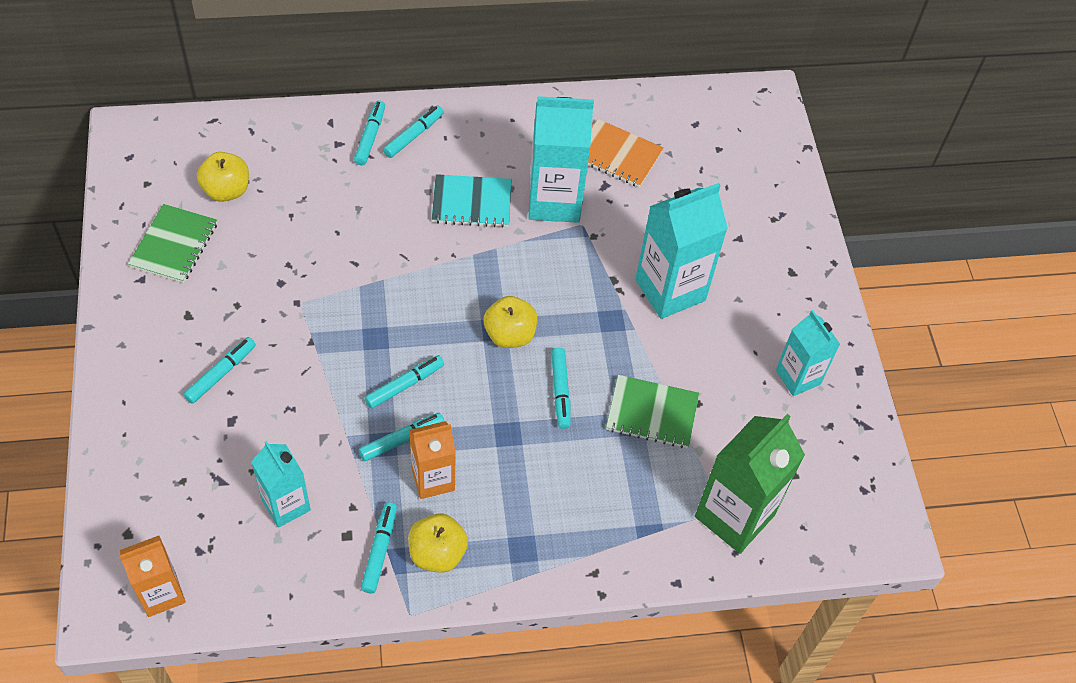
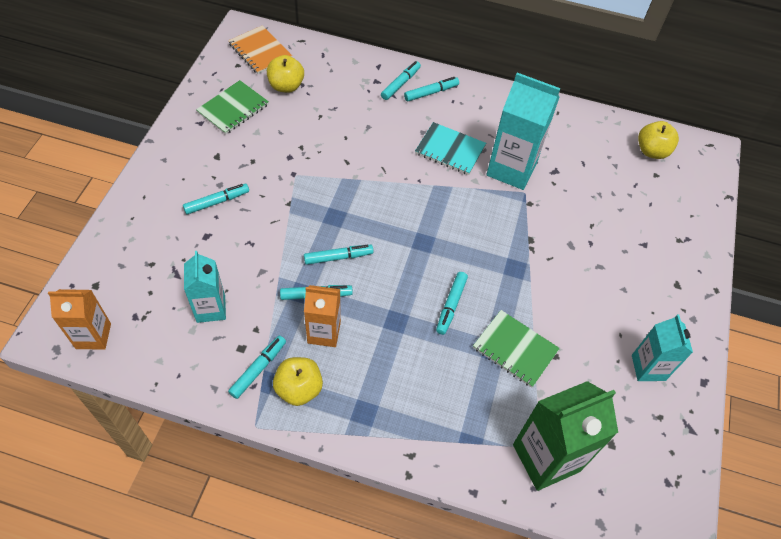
camera: 25 degrees right, 0 degrees up
(509, 335) = (432, 250): yellow apple -> yellow apple (652, 151)
(618, 155) = (574, 154): orange notebook -> orange notebook (260, 51)
(670, 290) = (571, 263): turquoise carton -> none

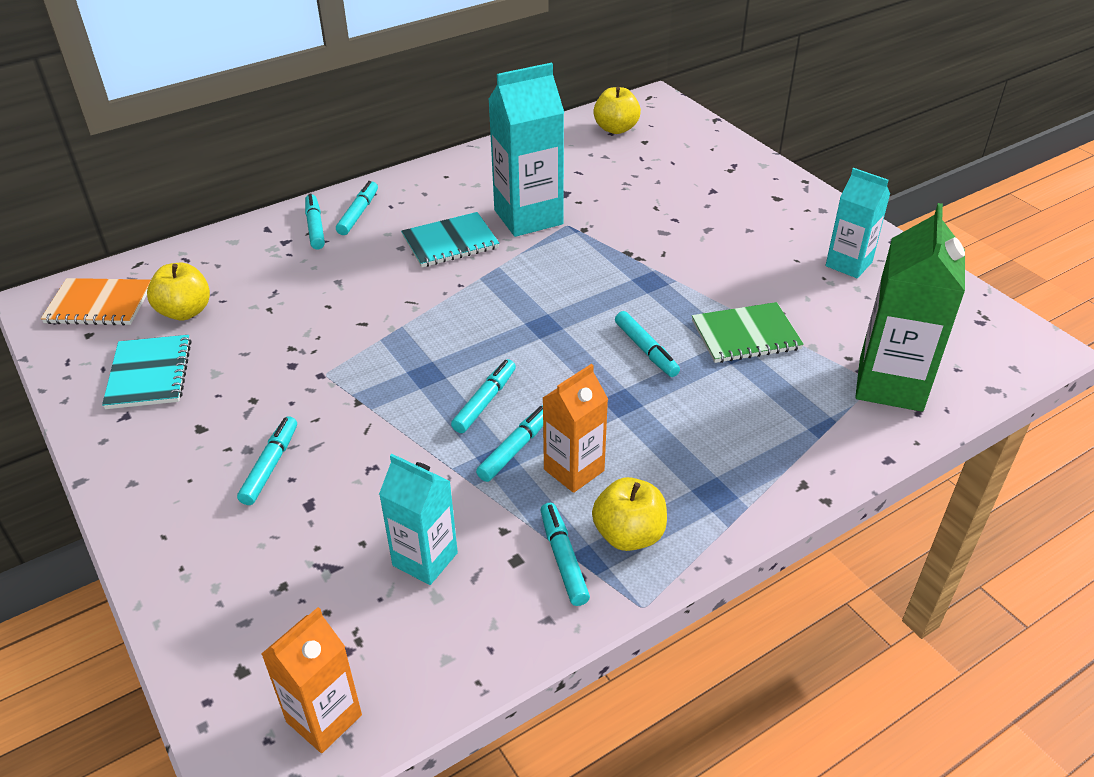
camera: 45 degrees left, 15 degrees down
(233, 109) = (149, 374): green notebook -> turquoise notebook

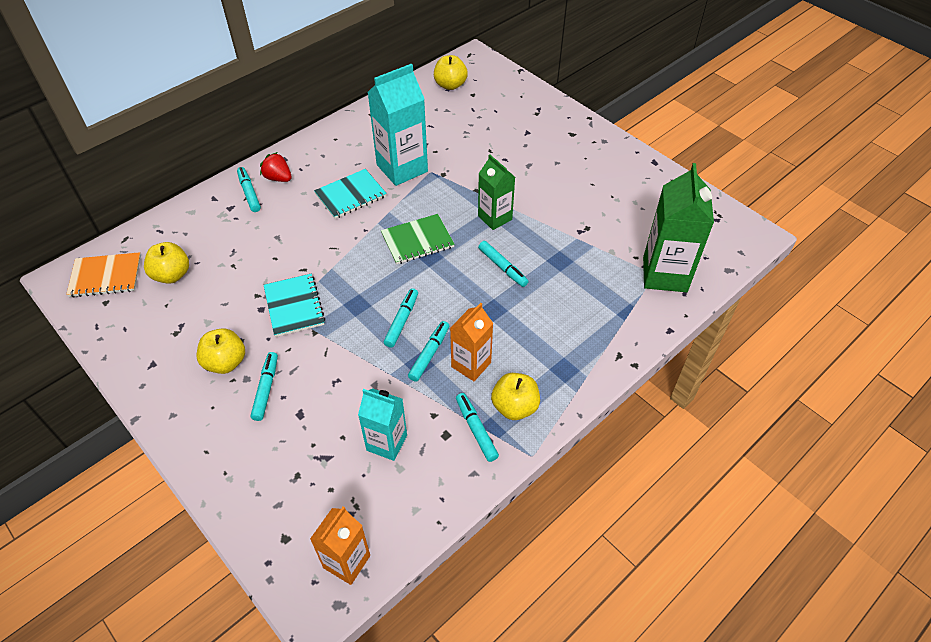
camera: 10 degrees left, 10 degrees up
(149, 374) = (160, 329): turquoise notebook -> turquoise notebook (294, 306)
(224, 425) = (225, 362): none -> yellow apple
(358, 214) = (278, 178): turquoise marker -> red strawberry
(646, 288) = (495, 218): none -> green carton
(746, 335) = (567, 248): green notebook -> green notebook (417, 240)
(848, 264) = (627, 183): turquoise carton -> none

